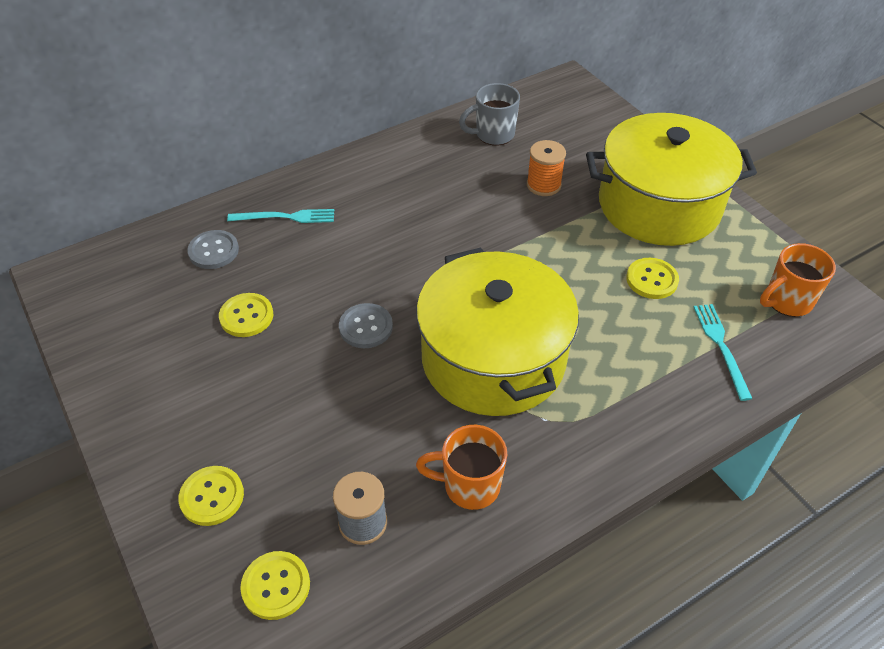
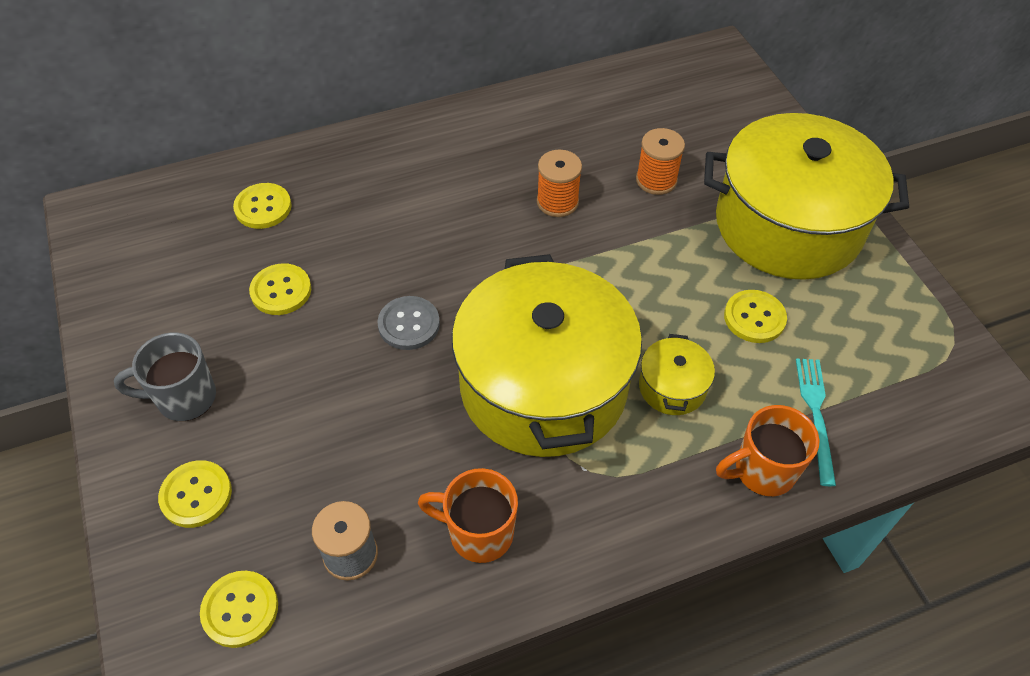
camera: 10 degrees right, 5 degrees up
(213, 251) = (263, 207): grey button -> yellow button
(285, 217) = (351, 178): turquoise fork -> none
(466, 212) = (557, 202): none -> orange spool
(493, 135) = (613, 109): grey mug -> grey mug (184, 398)
(600, 343) = (672, 387): none -> yellow pot
(787, 301) = (912, 370): orange mug -> orange mug (762, 471)

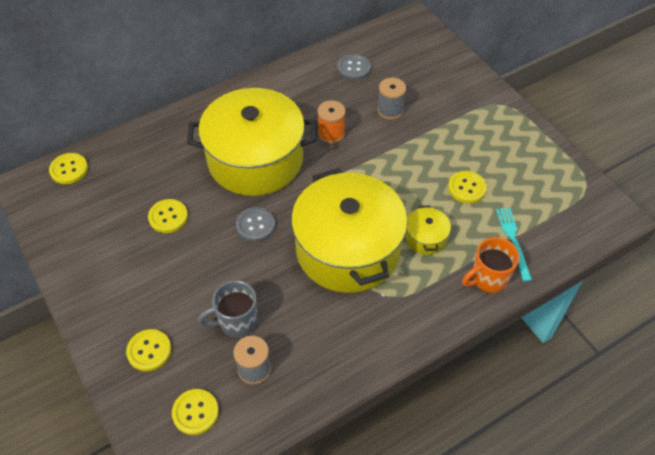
camera: 10 degrees left, 0 degrees up
(184, 398) = (124, 294): grey mug -> grey mug (236, 322)
(263, 207) = (141, 165): yellow button -> yellow button (69, 169)
(478, 533) = (328, 343): orange mug -> none
(613, 110) = (354, 68): none -> grey button
(656, 180) = (390, 110): orange spool -> grey spool
(788, 225) = (476, 127): yellow pot -> yellow pot (255, 160)

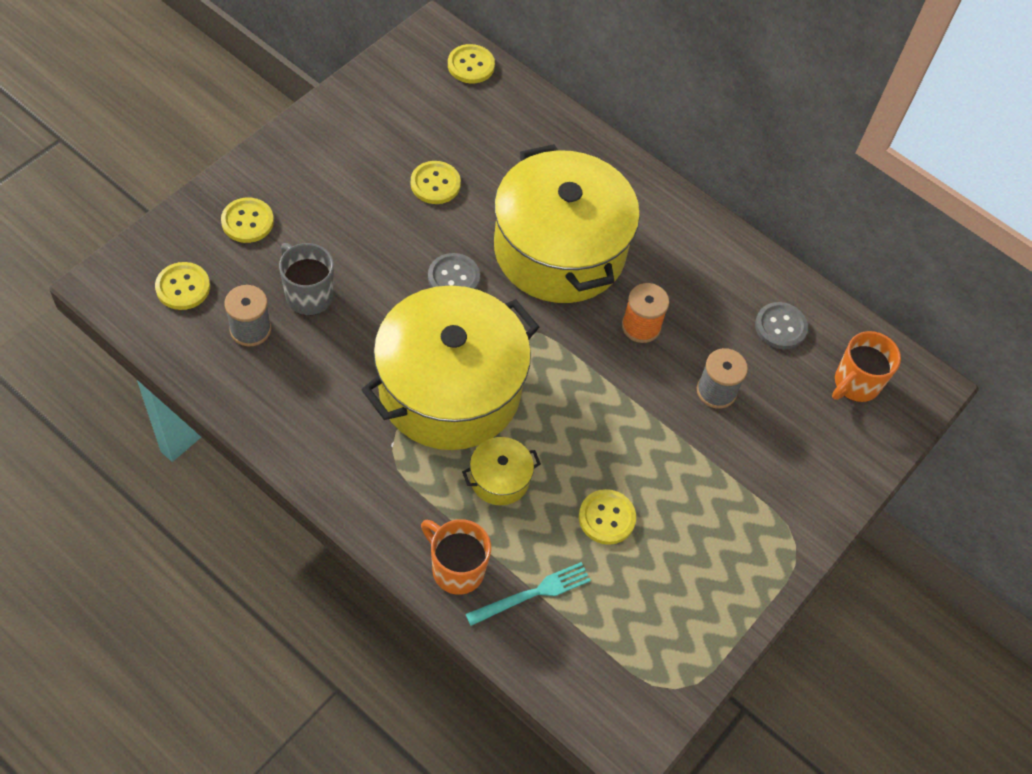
camera: 65 degrees right, 5 degrees up
(403, 48) = (855, 384): none -> orange mug

